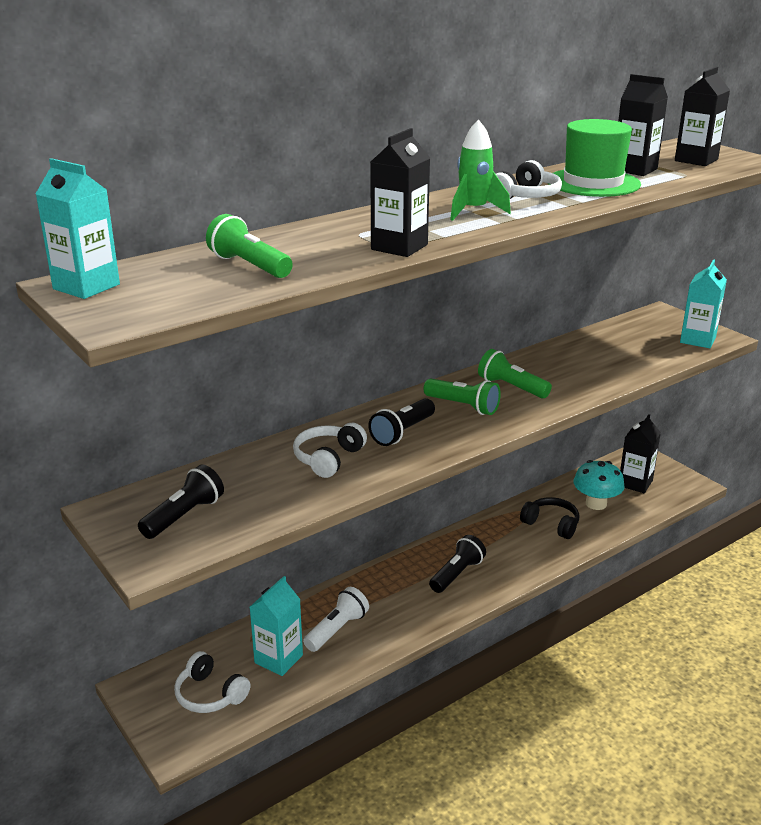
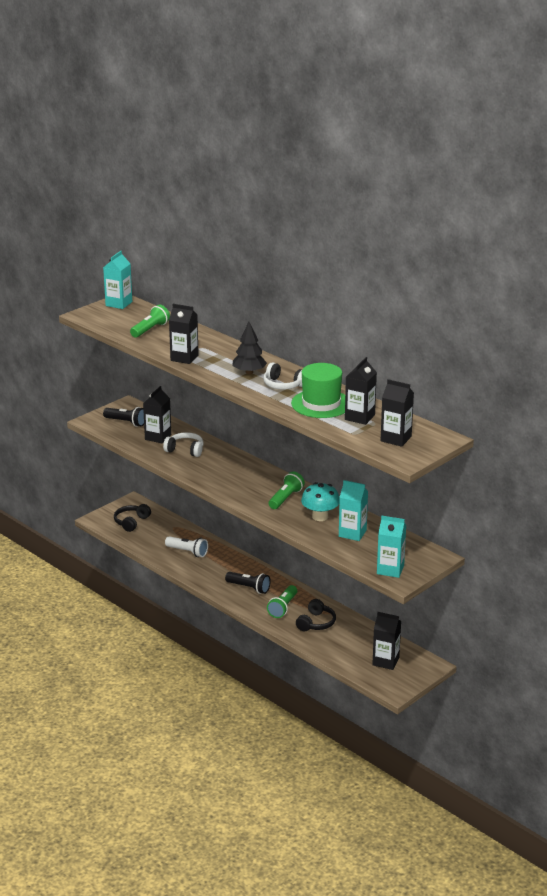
camera: 80 degrees right, 0 degrees up
(210, 694) = (131, 522): white headphones -> black headphones
(265, 483) = (158, 437): none -> black carton
(278, 659) = (160, 537): turquoise carton -> turquoise carton (352, 533)
(402, 432) = (218, 468): black flashlight -> none
(463, 406) = (255, 484): green flashlight -> green flashlight (283, 607)
(473, 211) = (249, 372): green rocket -> black tree
(596, 504) = (349, 642): turquoise mushroom -> turquoise mushroom (320, 516)

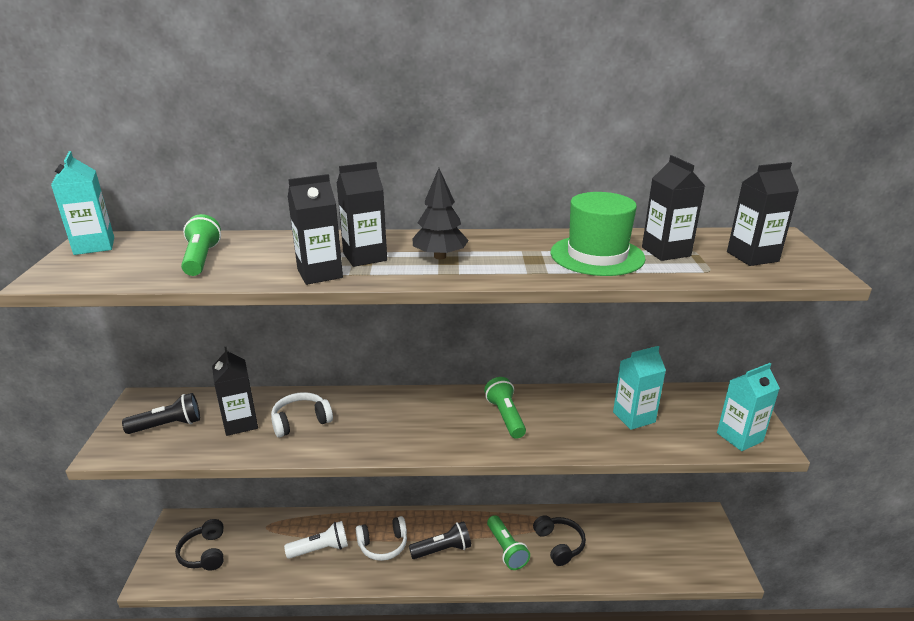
camera: 45 degrees left, 0 degrees up
(283, 385) = (510, 254): white headphones -> white headphones (383, 545)
(320, 516) = (573, 417): turquoise mushroom -> none
(385, 661) = (673, 542): black carton -> black carton (365, 257)

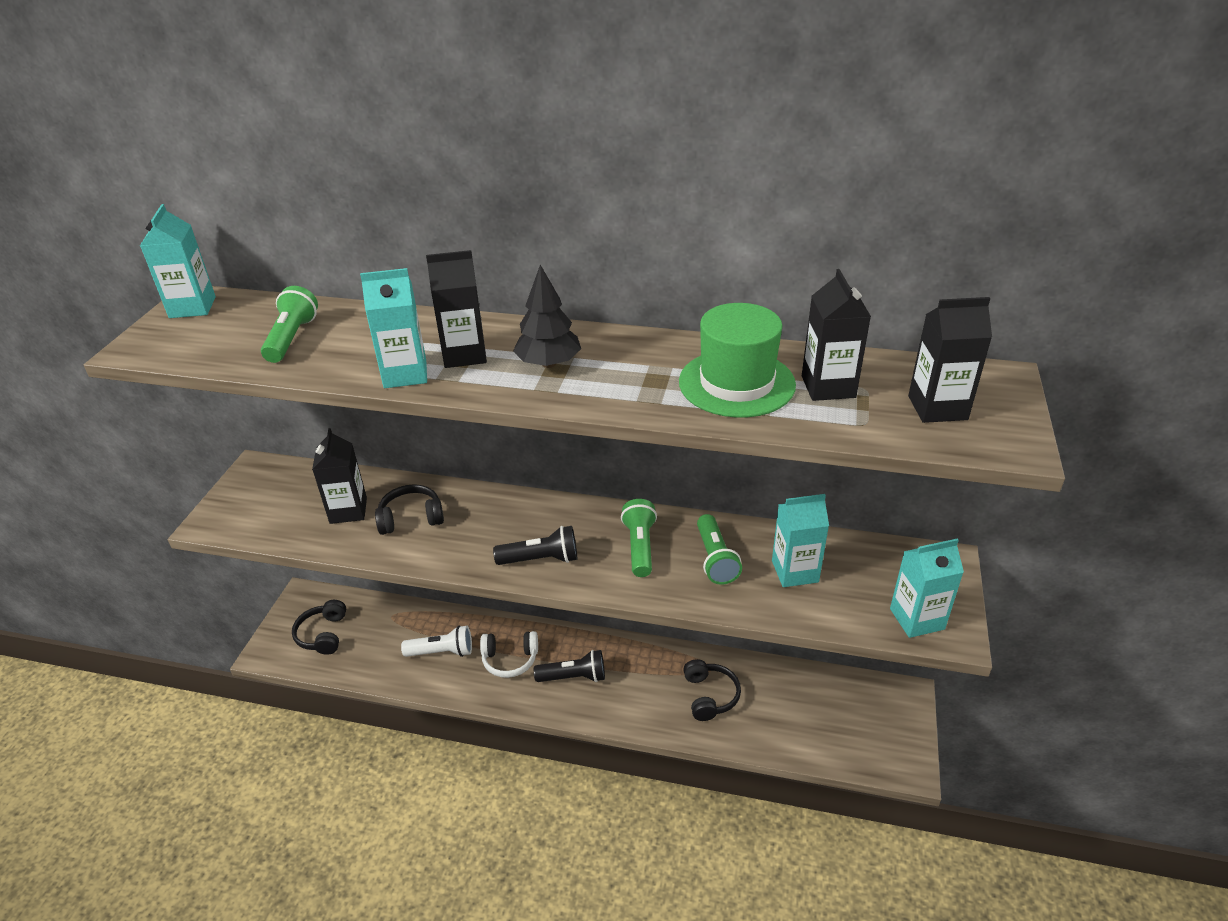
camera: 15 degrees right, 10 degrees up
(168, 425) = (275, 502): black flashlight -> black flashlight (541, 559)
(301, 421) = (411, 518): white headphones -> black headphones
(320, 273) = (405, 374): black carton -> turquoise carton
(506, 549) = (646, 690): green flashlight -> green flashlight (715, 559)

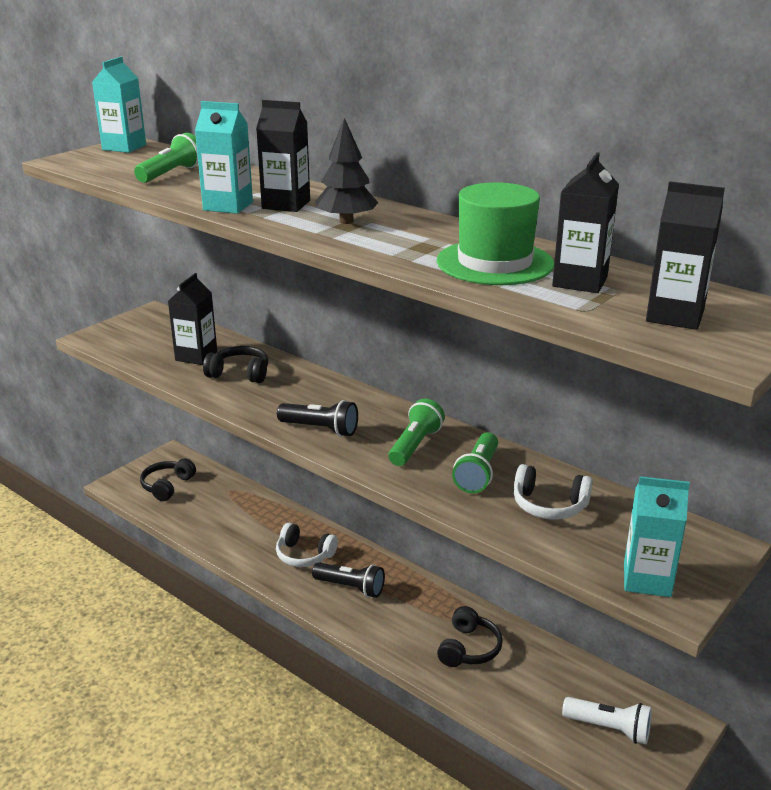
camera: 25 degrees right, 10 degrees down
(442, 652) = (251, 530): white flashlight -> white flashlight (609, 728)
(795, 571) = (549, 505): turquoise carton -> white headphones

